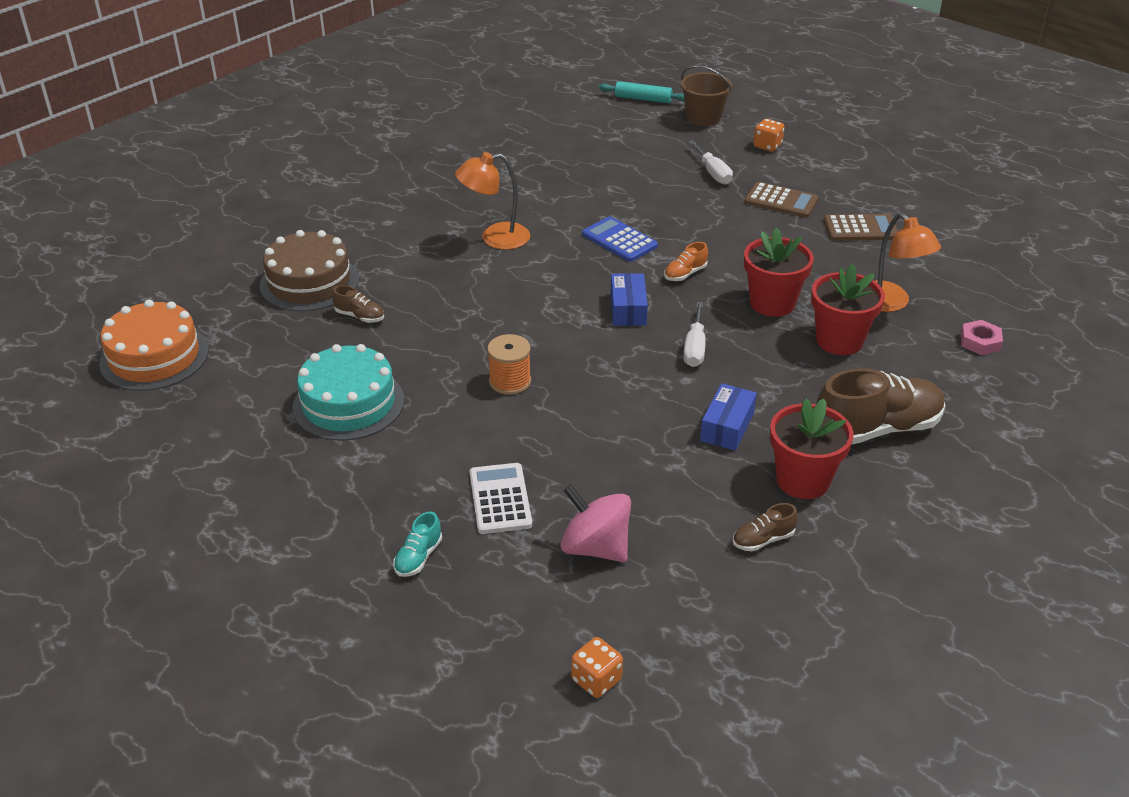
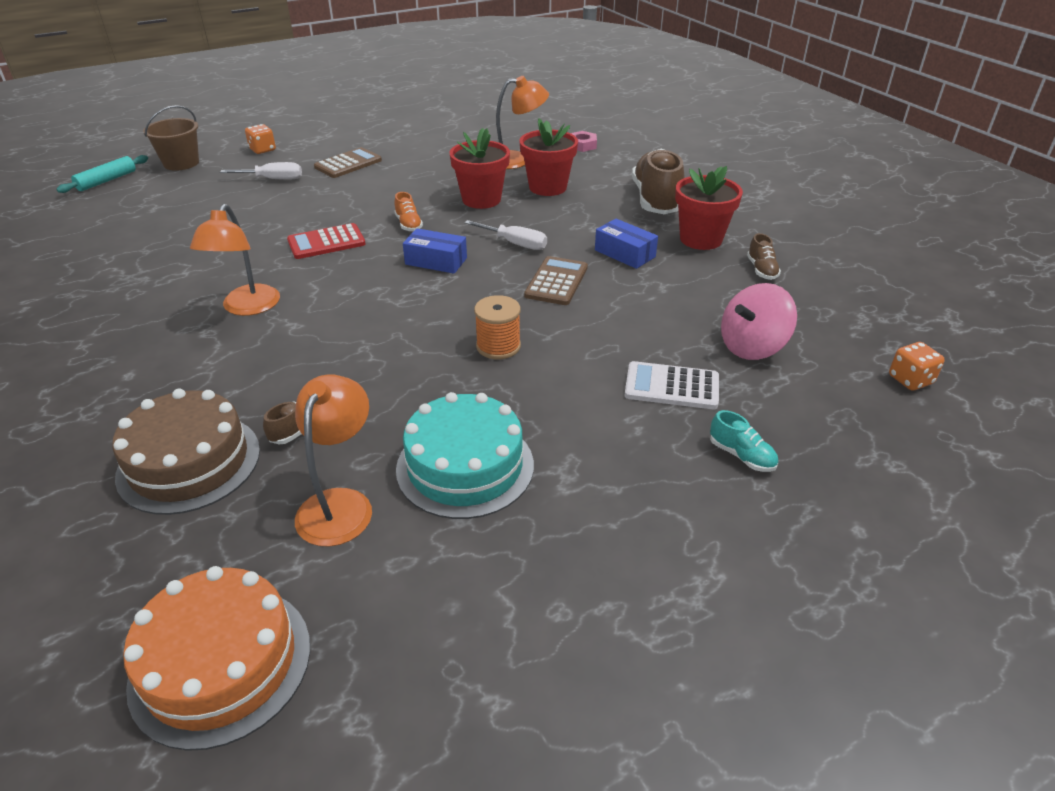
camera: 70 degrees left, 0 degrees up
(291, 358) = (340, 504): none -> orange lamp
(619, 240) = (326, 242): blue calculator -> red calculator
(860, 229) = (417, 147): brown calculator -> brown calculator (556, 281)

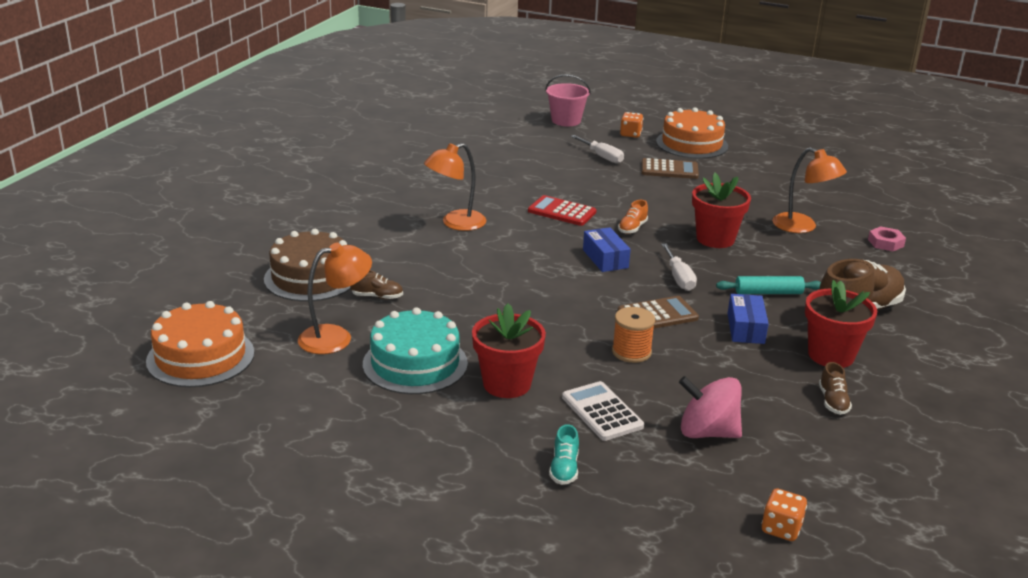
camera: 50 degrees right, 10 degrees down
(107, 180) = (507, 113): turquoise rolling pin -> turquoise rolling pin (768, 293)
(181, 163) = (566, 120): brown bucket -> pink bucket
(327, 136) = (692, 144): none -> orange cake
(498, 346) = (546, 324): orange spool -> orange spool (631, 352)
(547, 187) = (785, 257): red flower pot -> red flower pot (507, 384)
(761, 270) = (833, 402): brown shoe -> brown shoe turned 45 degrees counterclockwise

